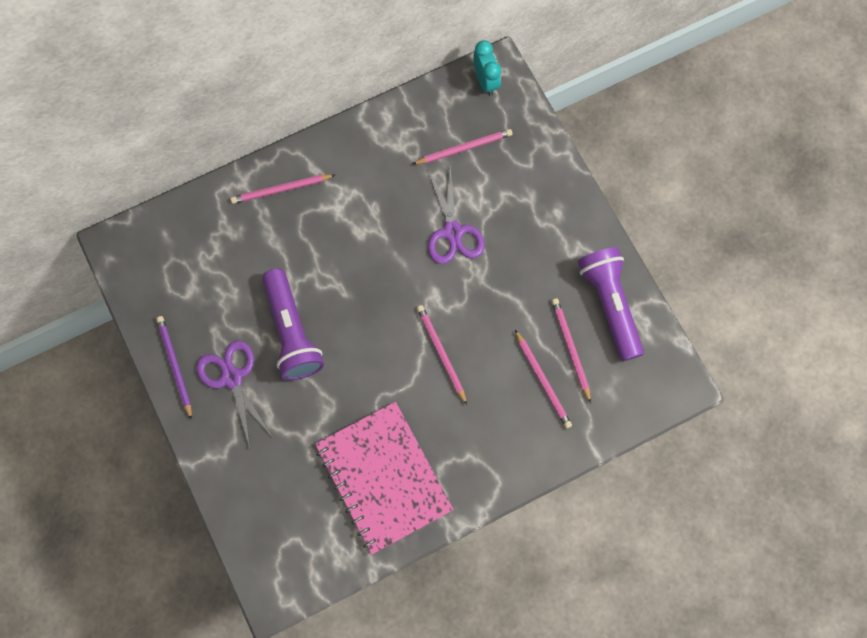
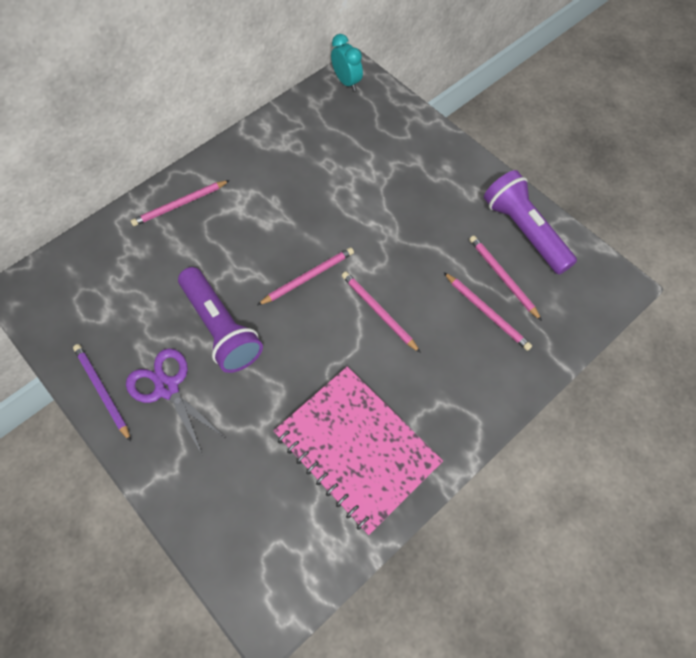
camera: 15 degrees left, 10 degrees down
(453, 232) = (355, 204): purple scissors -> none
(464, 148) = (344, 135): pink pencil -> pink pencil (308, 277)

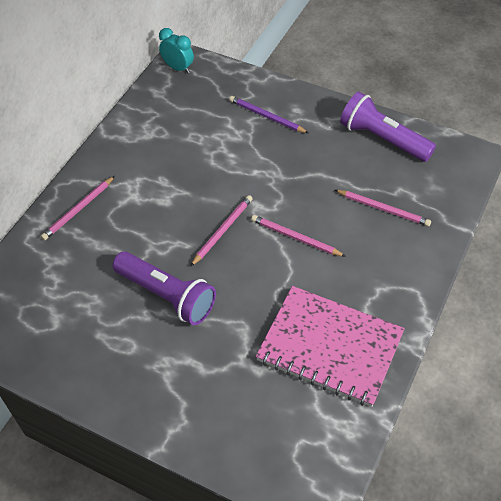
camera: 20 degrees left, 10 degrees down
(102, 391) = (85, 382): purple pencil -> purple pencil (266, 116)
(167, 388) = (143, 359): purple scissors -> none
(502, 277) = (382, 179): pink pencil -> none

